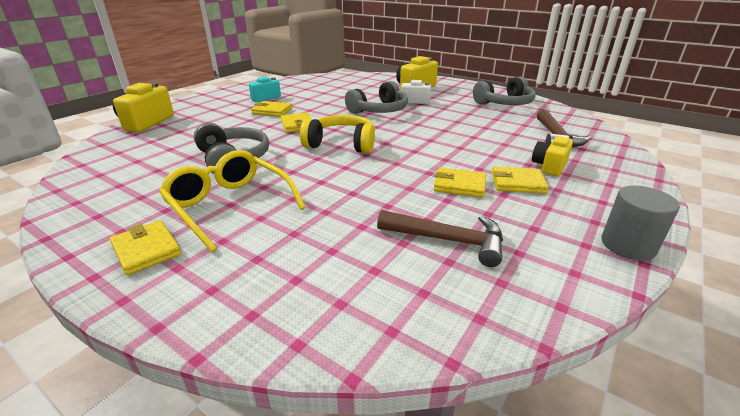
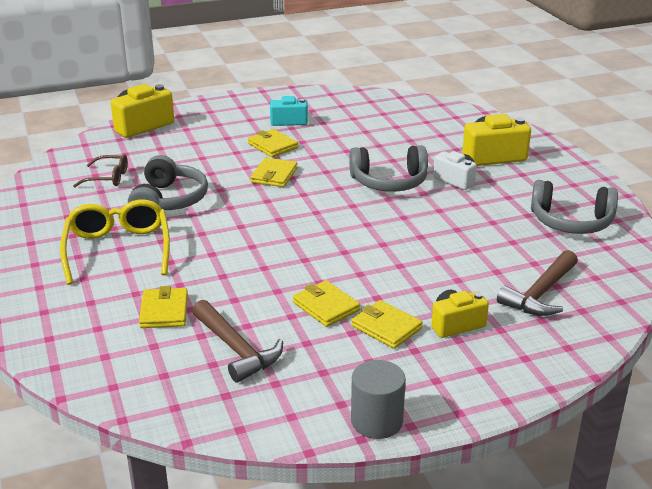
camera: 35 degrees right, 0 degrees up
(146, 250) = (33, 265): yellow wallet -> yellow wallet (164, 311)
(153, 160) = (108, 178): none -> brown glasses
(341, 144) = (284, 217): yellow headphones -> none

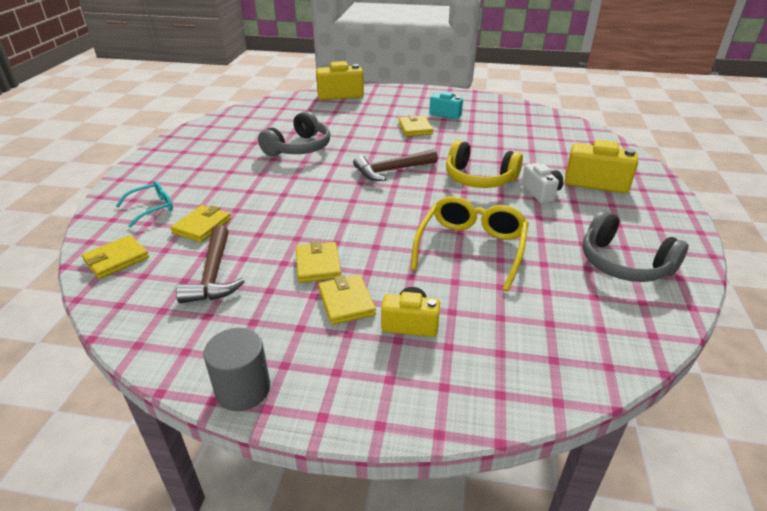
camera: 30 degrees right, 5 degrees up
(81, 312) = (152, 208): none -> turquoise glasses
(108, 178) = (279, 122): brown glasses -> none
(118, 249) = (227, 172): yellow glasses -> yellow glasses (471, 248)
(274, 175) = (392, 149): yellow wallet -> yellow wallet (116, 259)
(389, 182) = (479, 178): grey headphones -> yellow headphones
(540, 294) = (524, 325): brown hammer -> brown hammer (391, 170)

